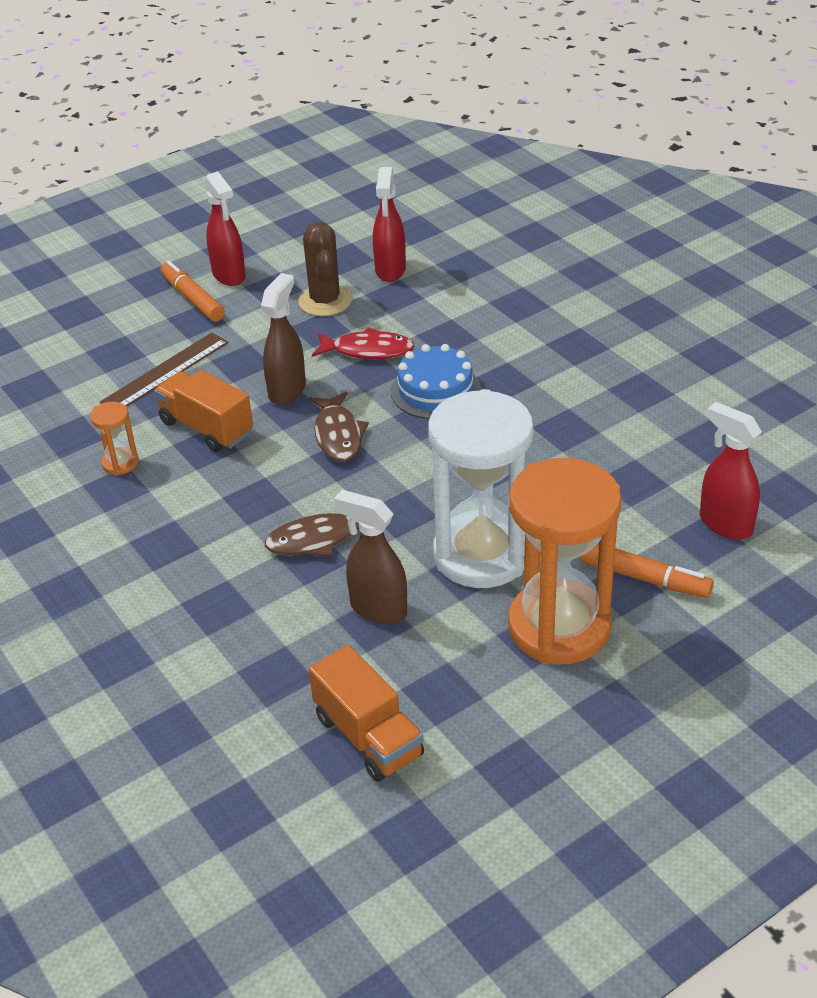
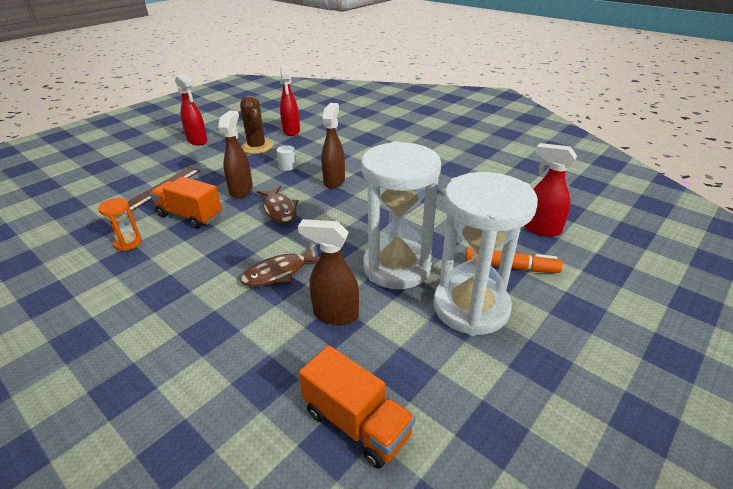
camera: 15 degrees left, 5 degrees down
(193, 299) = (176, 153): orange marker -> none
(367, 350) = (287, 166): red fish -> white cylinder
(435, 390) = (334, 181): blue cake -> brown spray bottle
(559, 627) = (471, 307): orange hourglass -> white hourglass

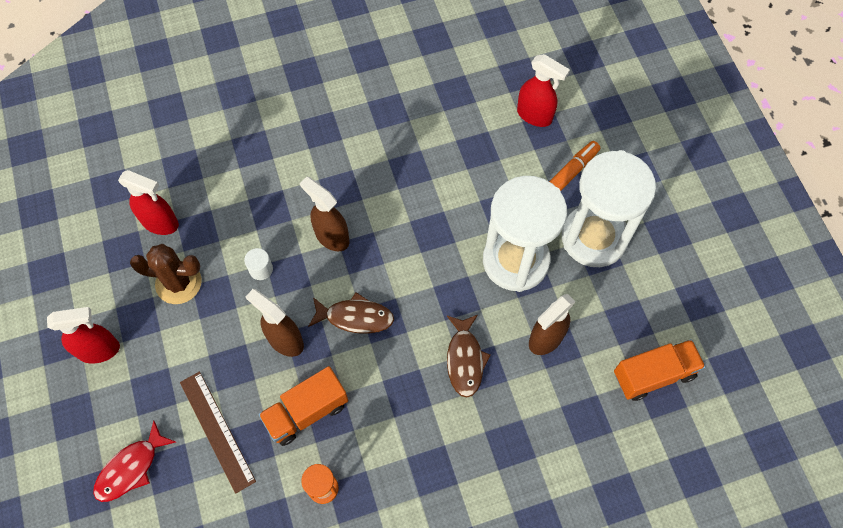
camera: 60 degrees left, 30 degrees up
(122, 172) = (131, 468): none -> red fish
(541, 229) = (535, 115): red spray bottle -> red spray bottle turned 120 degrees counterclockwise

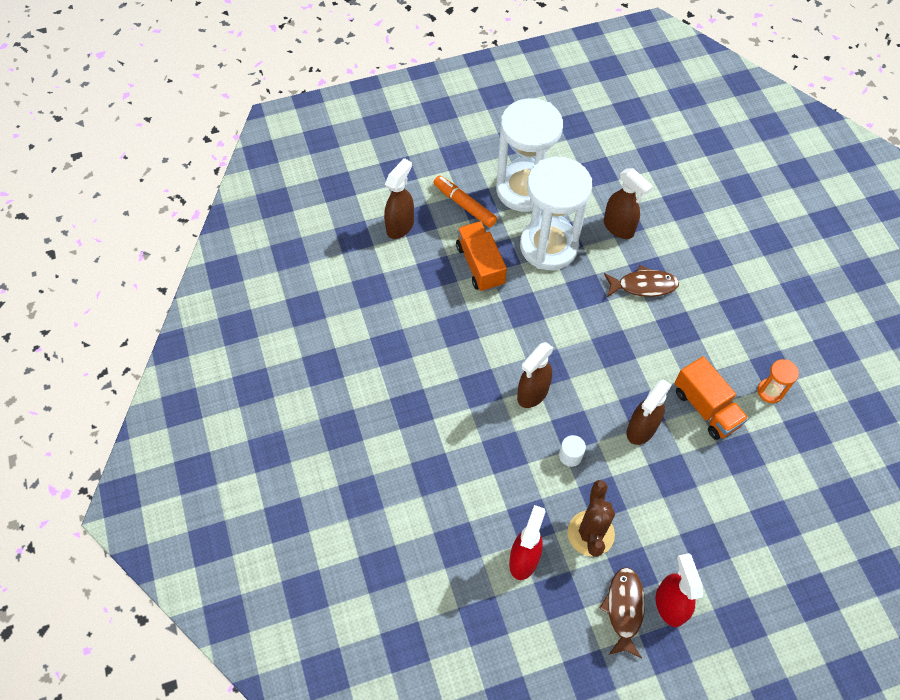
camera: 90 degrees left, 5 degrees down
(131, 468) = (781, 557): red fish -> none
(217, 430) = (734, 482): brown ruler -> none
(355, 317) = (612, 371): brown fish -> brown fish (624, 609)
(535, 115) = (400, 226): red spray bottle -> brown spray bottle
(653, 374) = (641, 159): orange truck -> orange truck (480, 265)

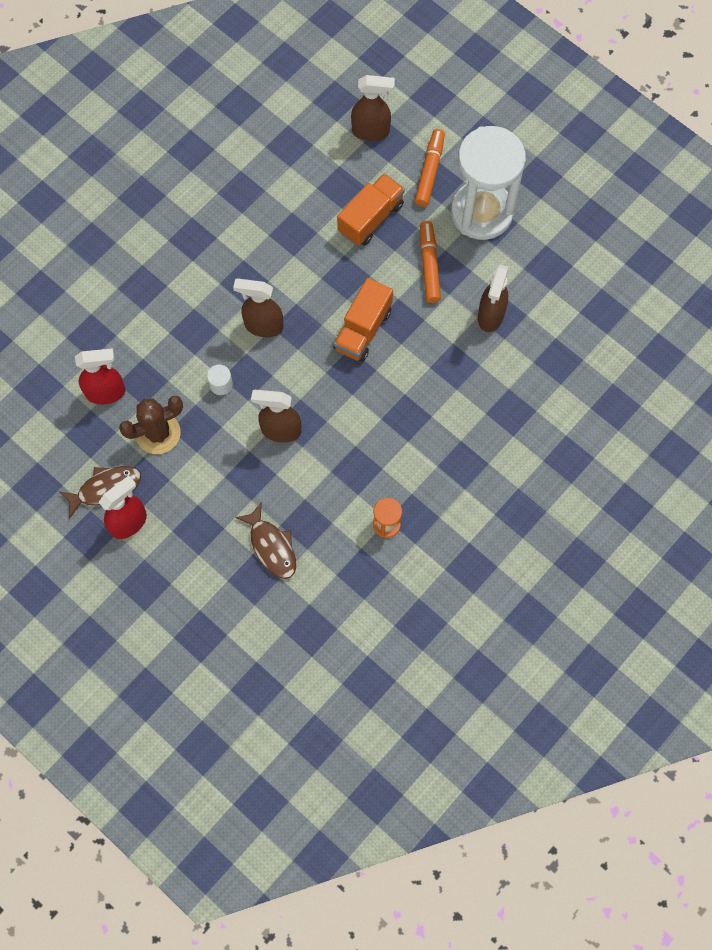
camera: 60 degrees right, 10 degrees up
(549, 246) = (429, 265): white hourglass -> orange marker
(643, 285) = (436, 366): brown fish -> brown fish (271, 546)
(706, 408) = (335, 475): orange truck -> orange truck (363, 330)

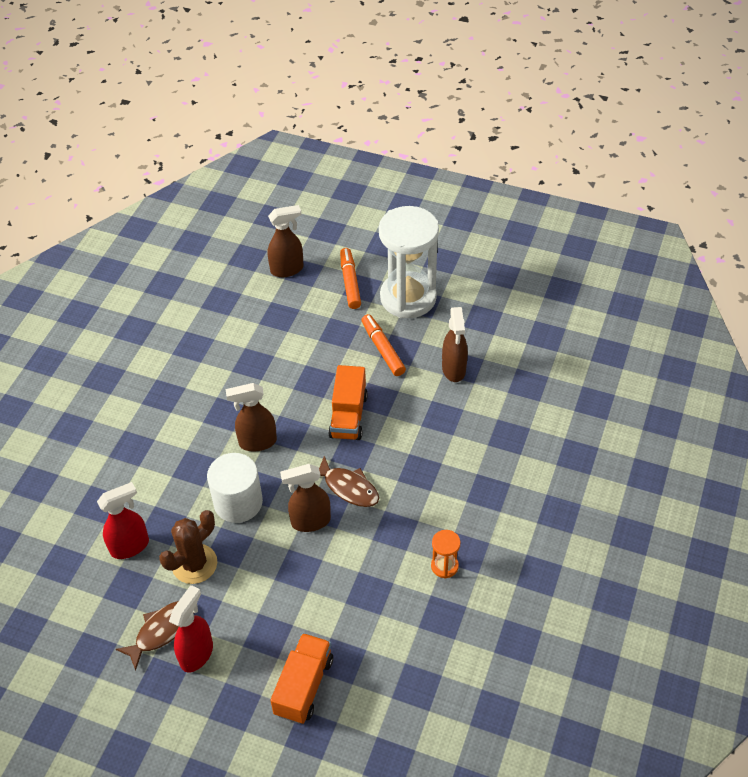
camera: 20 degrees left, 20 degrees down
(221, 384) = (238, 502): white cylinder -> white cylinder, size x2.12
(271, 546) = (345, 624): brown fish -> brown fish (348, 487)
(370, 218) = (316, 331): orange truck -> orange truck (304, 686)

